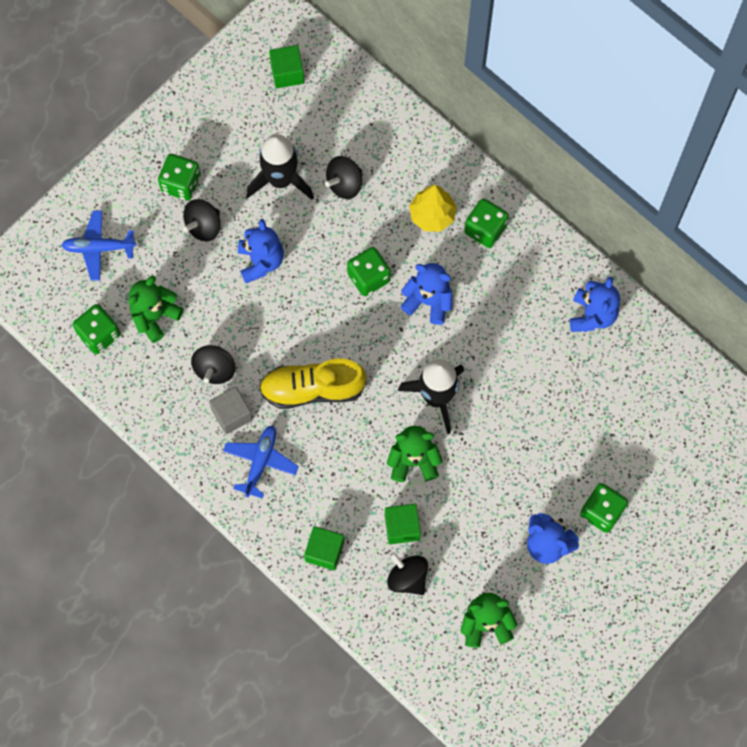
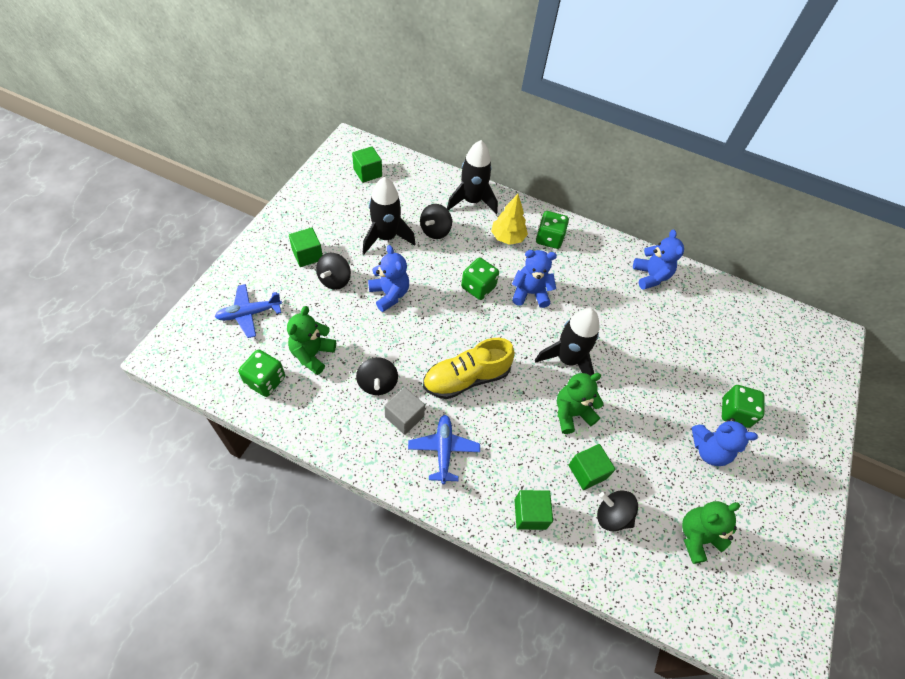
camera: 25 degrees left, 15 degrees down
(181, 184) = (307, 255): green dice -> green cube
(407, 148) = (472, 201): none -> black rocket

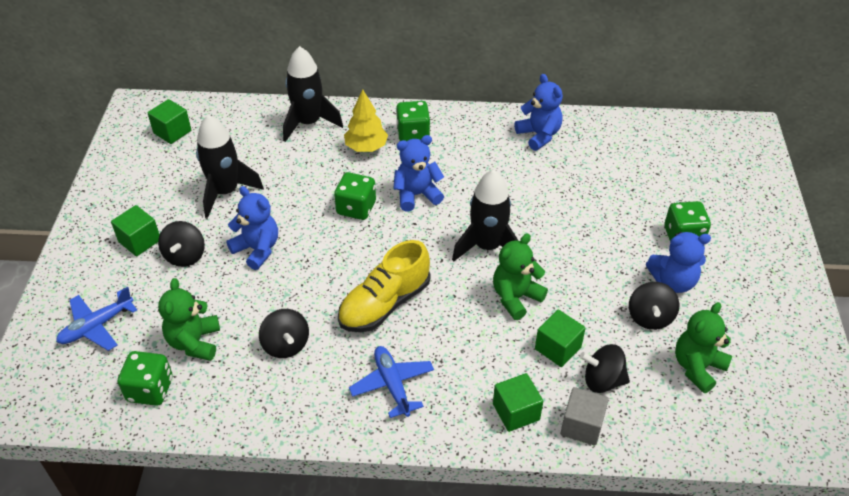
camera: 15 degrees left, 10 degrees down
(404, 416) = (332, 367): grey cube -> grey cube (582, 426)
(435, 231) = (280, 167): black spinning top -> black spinning top (650, 317)

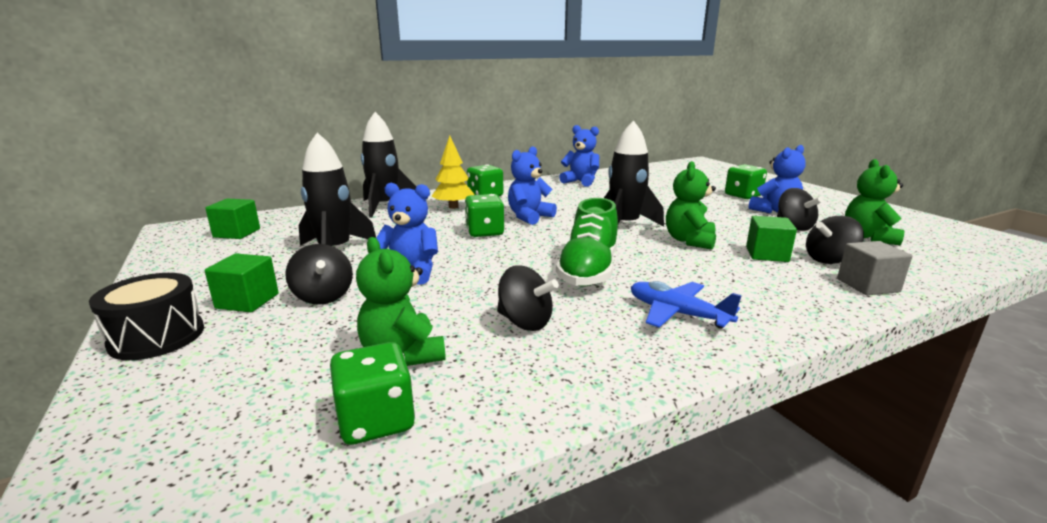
camera: 30 degrees left, 25 degrees down
(79, 261) = (157, 337): none -> black drum
(96, 326) = (227, 386): blue plane -> none
(384, 304) = (588, 271): yellow shoe -> green shoe
(516, 412) = (808, 294): green cube -> none

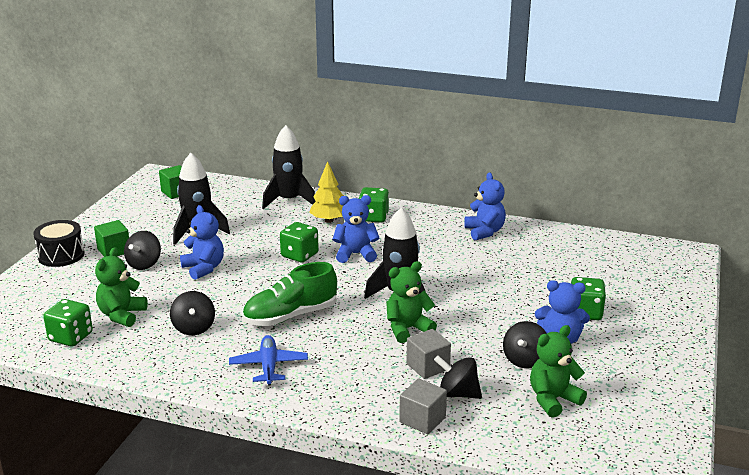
camera: 45 degrees right, 5 degrees up
(767, 254) = (428, 366): green cube -> grey cube

